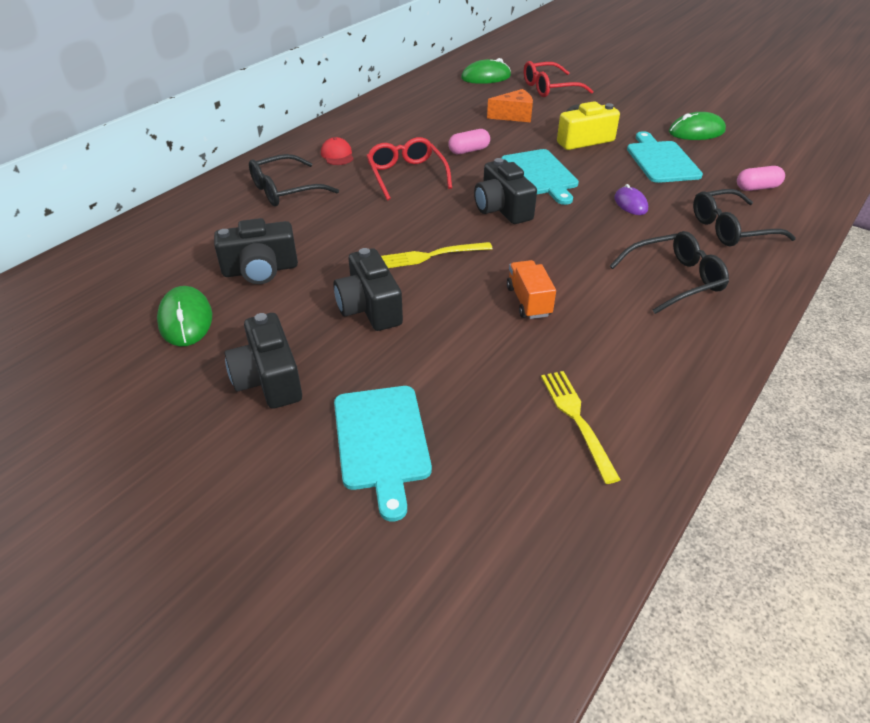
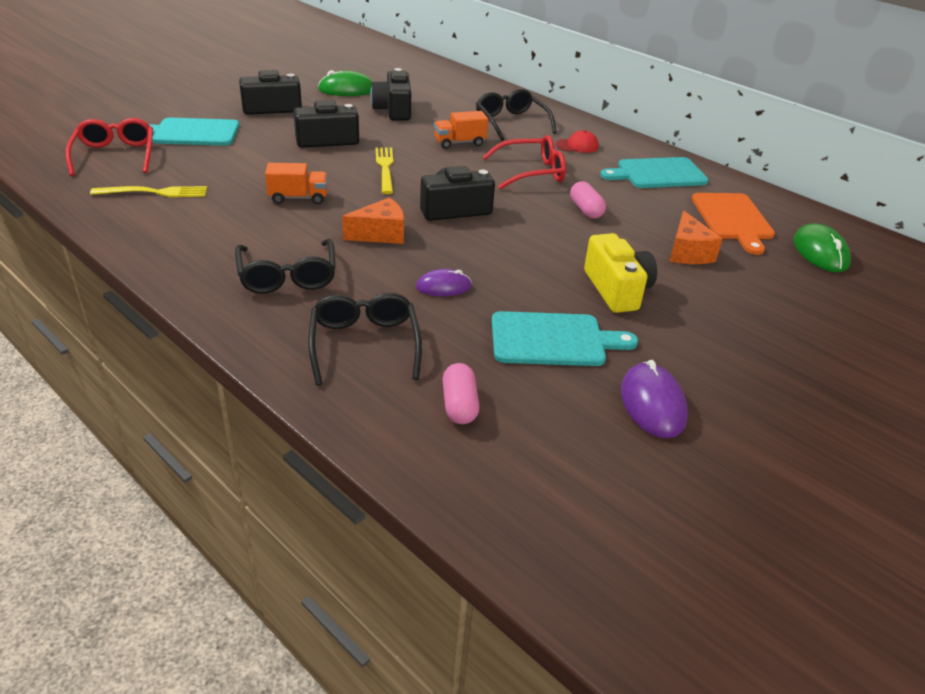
camera: 95 degrees right, 5 degrees down
(350, 217) = (459, 143): none -> orange truck
(453, 99) = (733, 219): none -> orange cutting board
(540, 175) = (523, 242): turquoise cutting board -> turquoise cutting board (657, 174)
(550, 88) = (796, 298): red glasses -> red glasses (115, 155)
(570, 241) = (381, 234): none -> orange cheese
(696, 131) = (652, 404): green mouse -> purple mouse

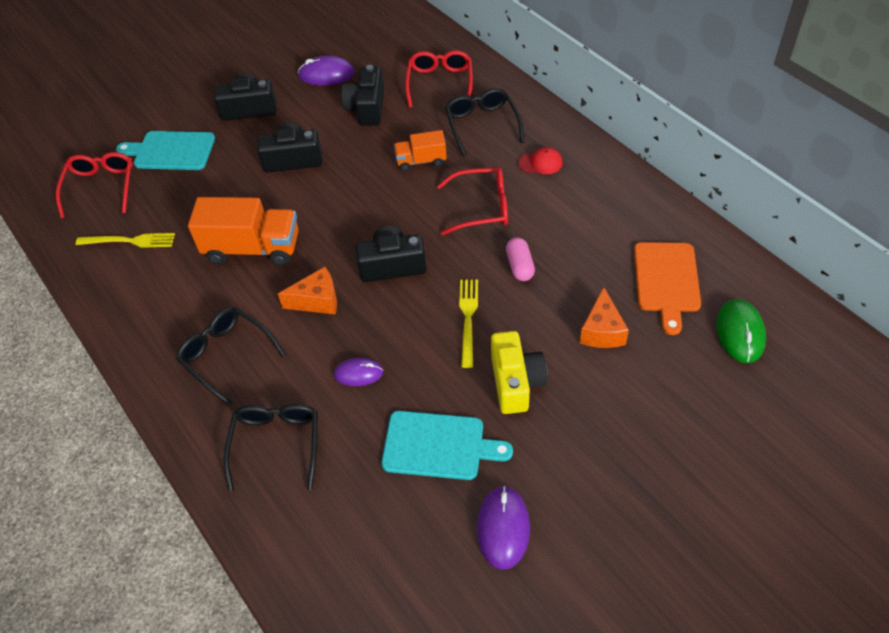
camera: 15 degrees right, 15 degrees up
(287, 276) = (227, 356): black glasses -> black glasses turned 135 degrees clockwise
(298, 198) = (253, 248): orange truck -> orange truck, size x1.79
(346, 89) = (326, 74): green mouse -> purple mouse
(385, 168) = (340, 202): yellow fork -> yellow fork (468, 317)
(459, 405) = (339, 520): pink capsule -> none
(461, 97) = (440, 83): none -> red glasses
(657, 174) = (611, 208): turquoise cutting board -> none

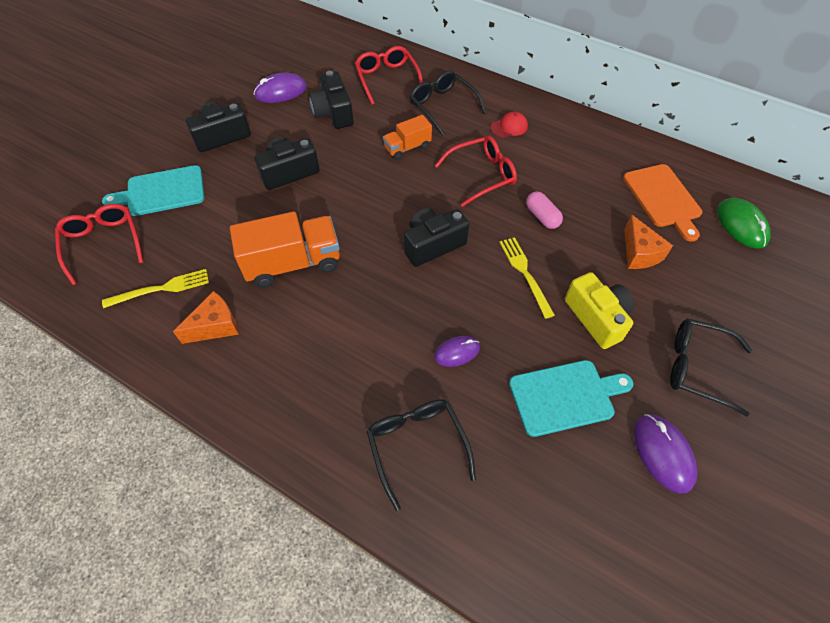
camera: 25 degrees left, 5 degrees up
(227, 356) = (322, 374): black glasses -> black glasses (698, 368)
(317, 300) = (381, 295): orange cheese -> orange cheese (215, 326)

